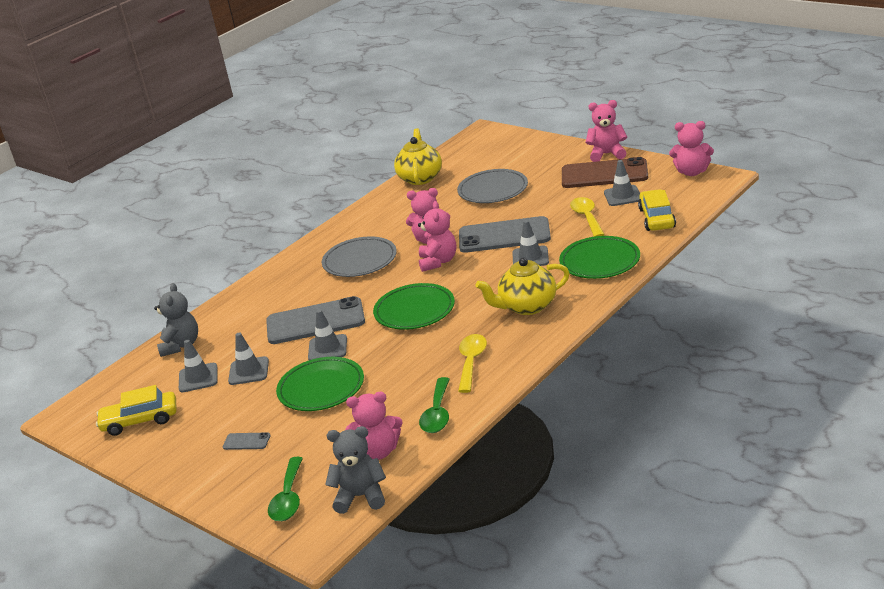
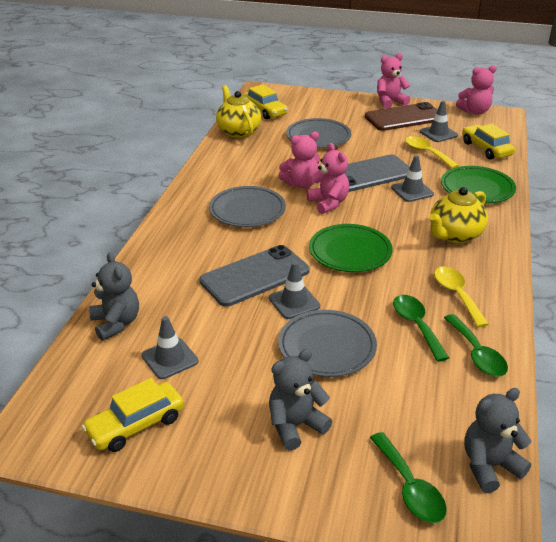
camera: 30 degrees left, 5 degrees up
(246, 441) = (295, 425): grey phone -> grey teddy bear
(249, 371) = (225, 341): grey traffic cone -> none
(321, 388) = (327, 347): green plate -> grey plate
(378, 451) = (457, 407): pink teddy bear -> none
(410, 383) = (416, 325): none -> green spoon
(466, 156) = (265, 111): none -> yellow car

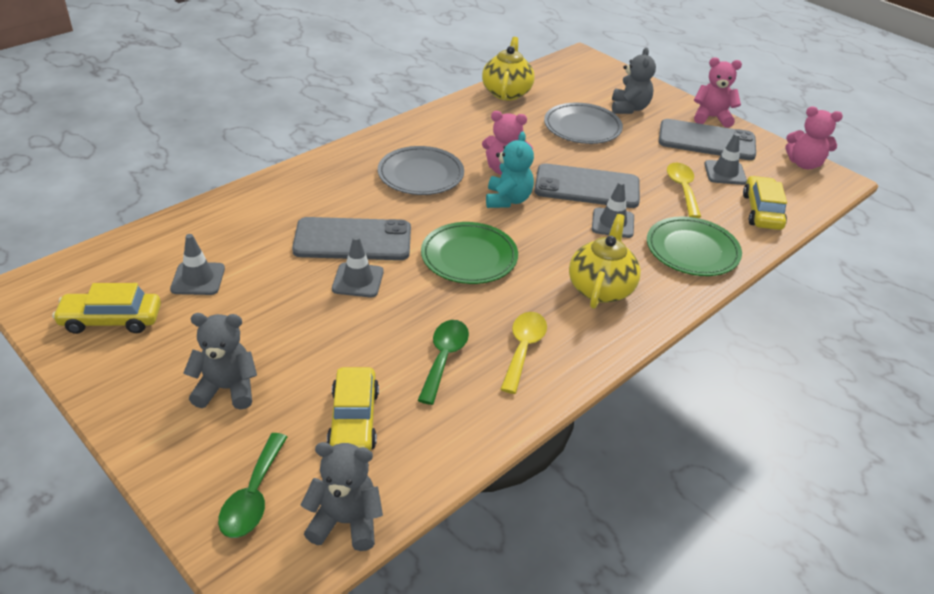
camera: 30 degrees right, 5 degrees up
(116, 323) = (192, 228): grey teddy bear -> grey teddy bear (629, 108)
(265, 111) = (560, 80): yellow car -> yellow car (353, 420)
(327, 347) = (336, 335): grey plate -> none
(328, 203) = (507, 200): pink teddy bear -> turquoise teddy bear
(404, 117) = (706, 141): brown phone -> grey phone
(454, 235) = (600, 288): yellow teapot -> yellow teapot turned 120 degrees clockwise
(477, 354) = (469, 415): green spoon -> none

